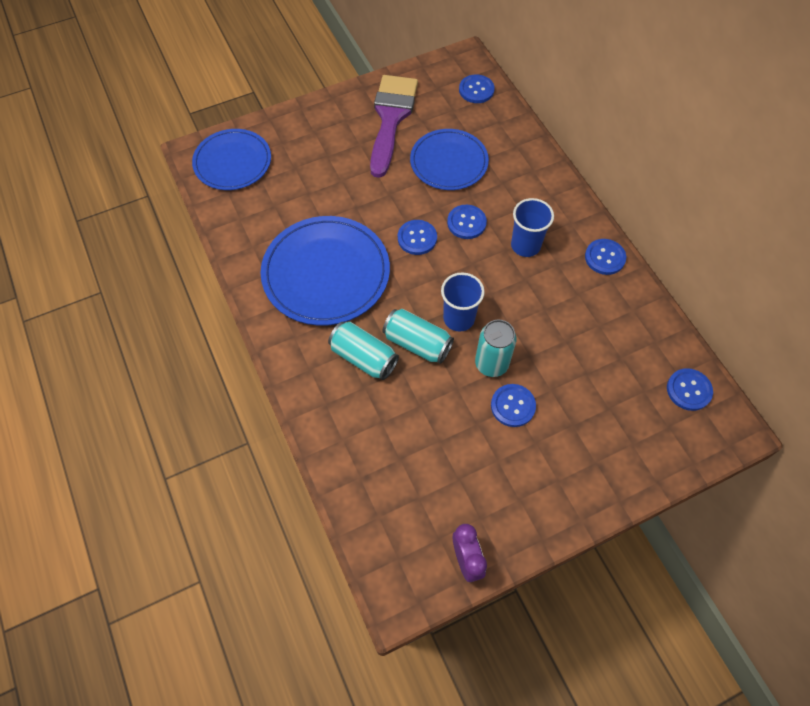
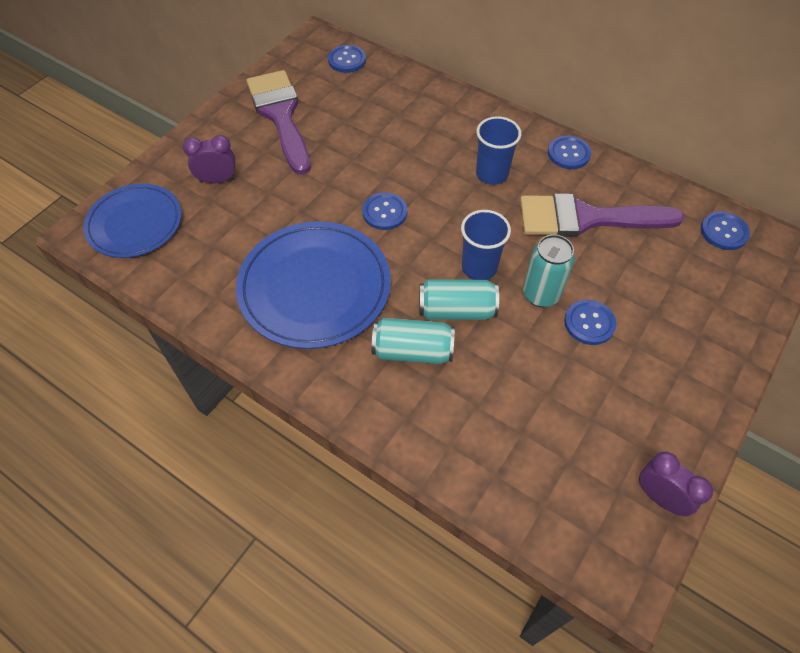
camera: 30 degrees left, 5 degrees down
(310, 153) = (218, 180): none -> purple clock
(449, 162) = (366, 132): blue plate -> none
(466, 223) = (422, 178): blue button -> none
(576, 321) = (586, 218): none -> purple brush

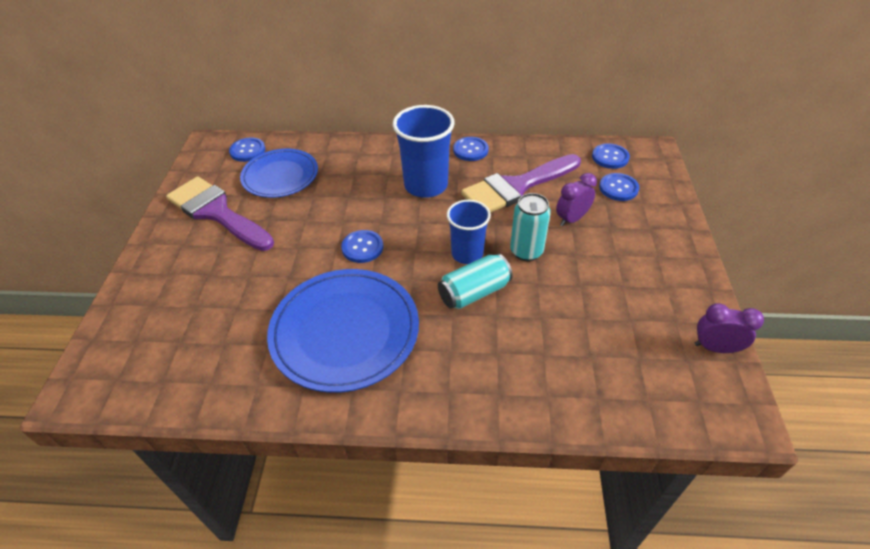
camera: 30 degrees left, 10 degrees down
(135, 223) = (129, 360): blue plate -> blue plate (280, 176)
(218, 180) = (191, 286): purple clock -> purple clock (571, 219)
(412, 351) = (464, 340): turquoise can -> none
(492, 174) = (426, 185): blue cup -> blue cup, size x1.54
(589, 323) = (574, 255): blue button -> blue button (618, 188)

